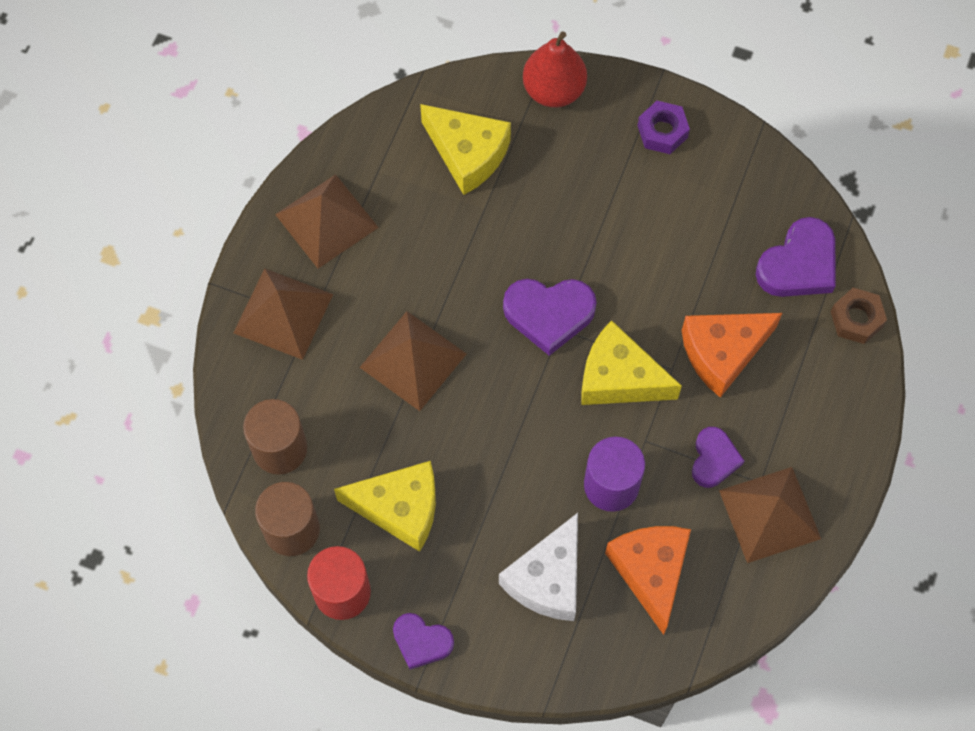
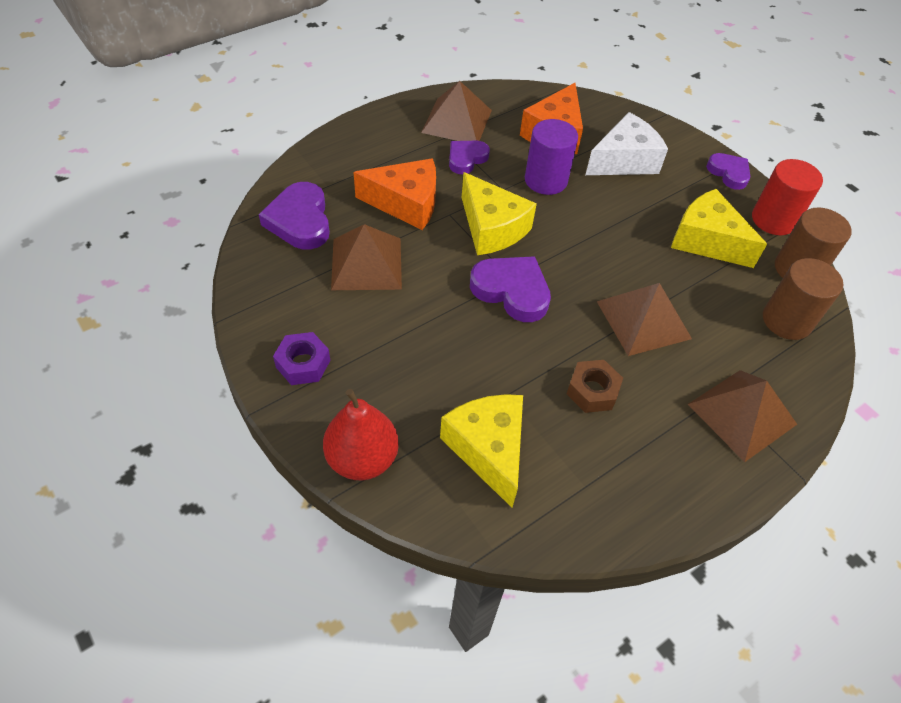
camera: 150 degrees left, 15 degrees down
(326, 221) = (662, 469): brown pyramid -> brown pyramid (366, 263)
(799, 264) = (300, 221): purple heart -> purple heart turned 90 degrees counterclockwise
(856, 319) = (298, 173): brown nut -> brown nut (592, 391)

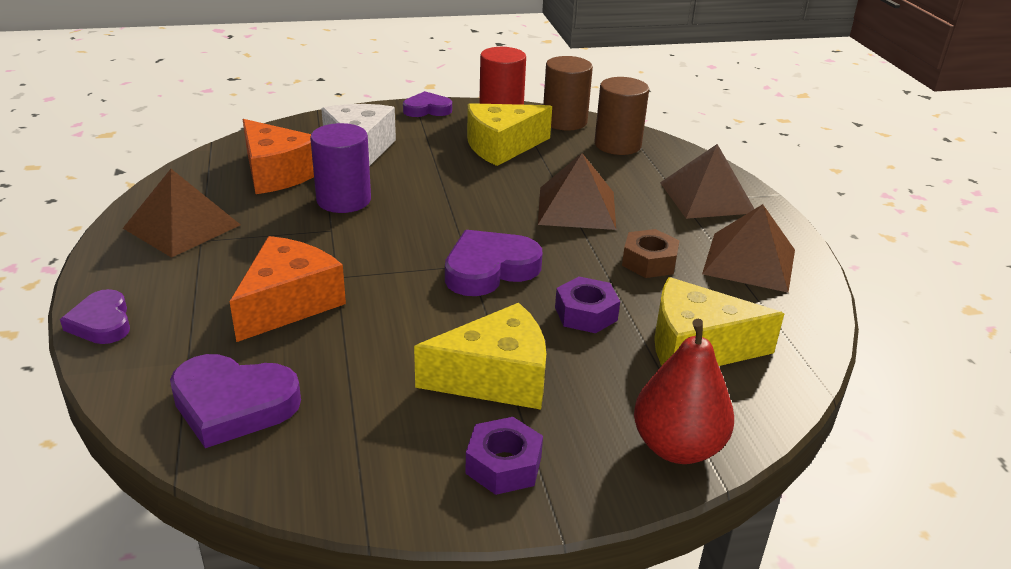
camera: 65 degrees left, 20 degrees down
(366, 263) = (366, 363): brown pyramid -> brown pyramid (749, 261)
(466, 159) = (256, 239): purple heart -> purple heart (101, 322)
(490, 365) = (586, 314): none -> purple nut
(492, 228) = (385, 254): yellow cheese -> yellow cheese (495, 378)

